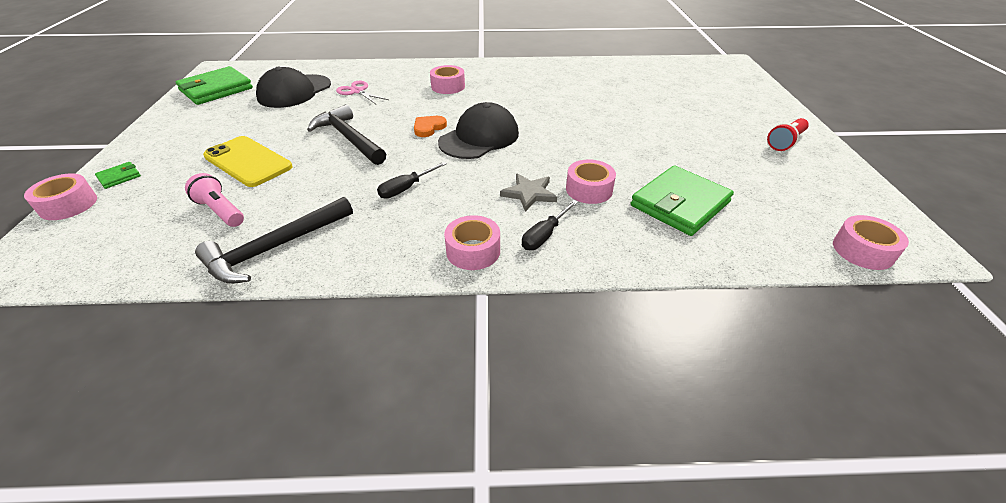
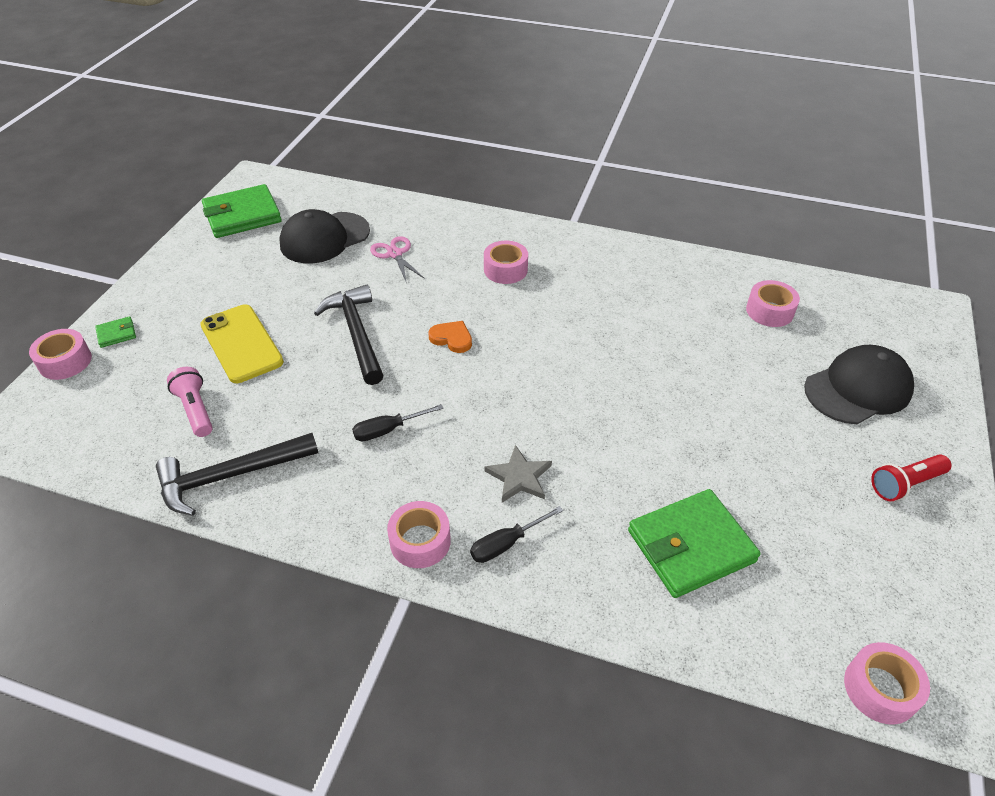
camera: 20 degrees right, 5 degrees up
(428, 128) = (452, 338): orange heart -> orange heart turned 60 degrees clockwise
(479, 138) = (503, 371): black cap -> black cap (858, 389)
(589, 189) = (592, 491): pink tape -> pink tape (769, 311)

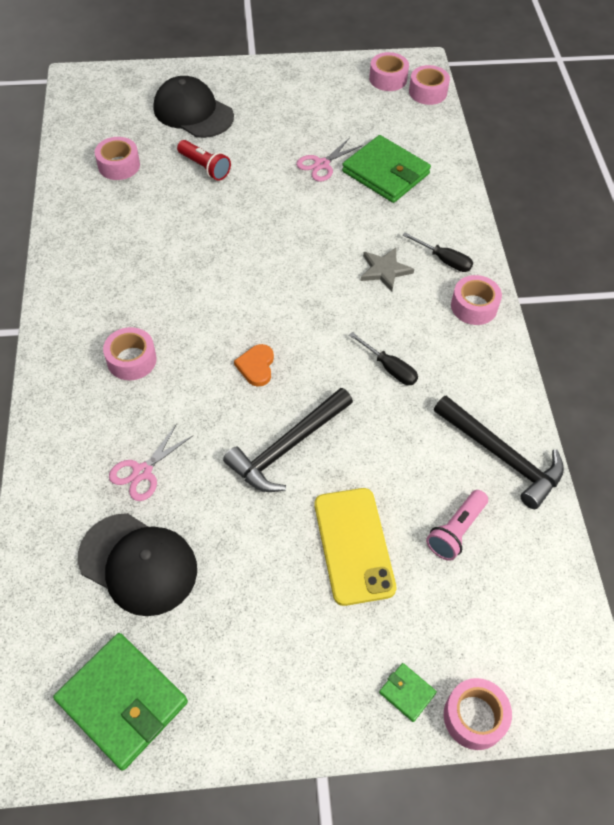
camera: 115 degrees left, 10 degrees up
(241, 343) = (353, 545): yellow phone -> yellow phone turned 45 degrees counterclockwise
(727, 481) = (321, 164): none -> pink scissors
(905, 484) = (275, 88): red flashlight -> red flashlight (205, 167)
(923, 641) = (388, 79): none -> pink tape

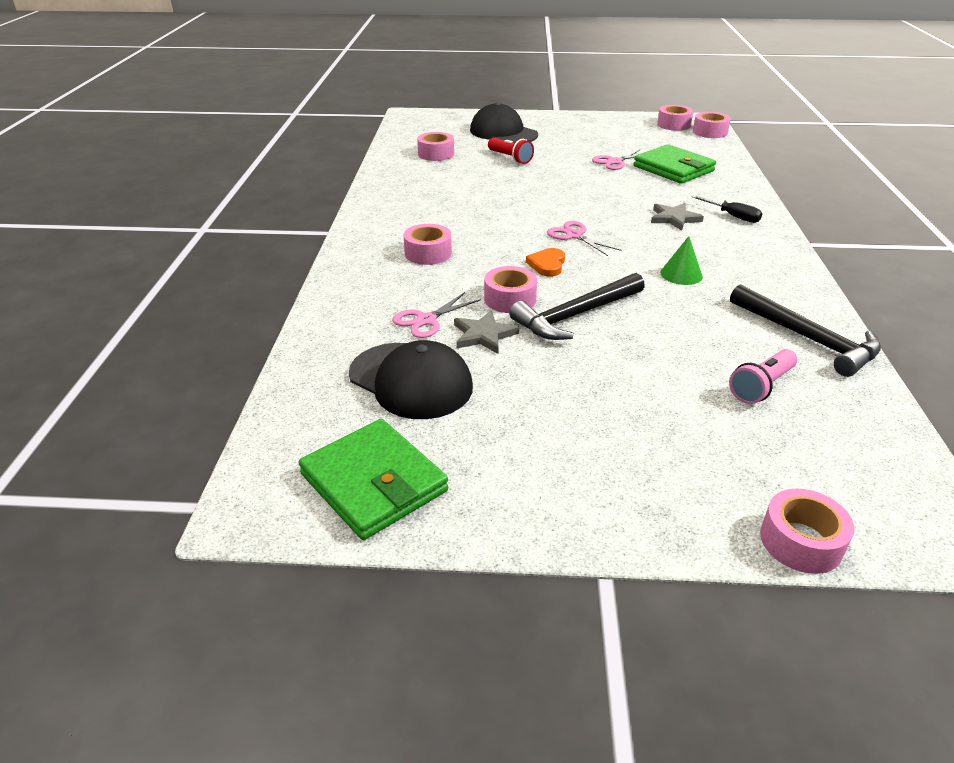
camera: 10 degrees right, 20 degrees down
(201, 488) = (483, 335): none -> grey star
(282, 312) = (574, 235): none -> pink scissors
(353, 545) = (645, 387): yellow phone -> none
(389, 368) = (681, 274): black screwdriver -> green cone
(407, 693) = (712, 510): green wallet -> none
(474, 306) = (765, 243): pink tape -> pink tape (510, 299)

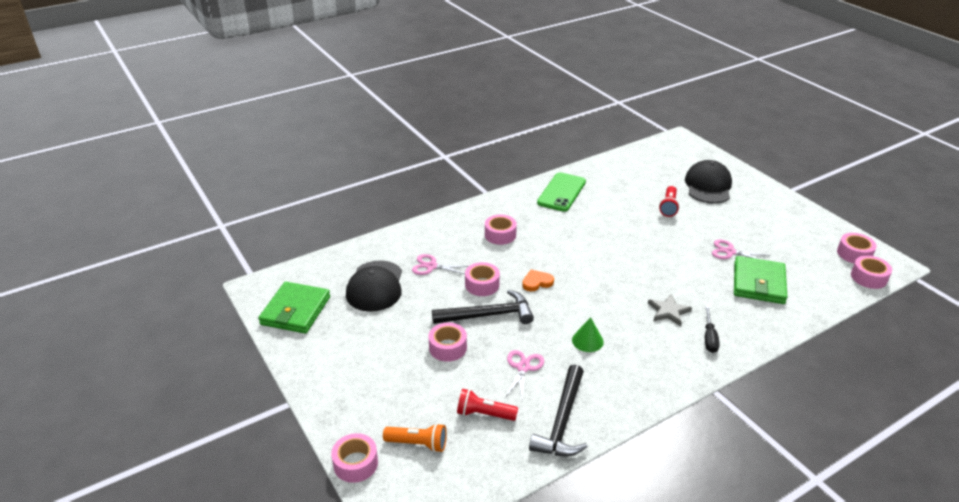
camera: 55 degrees right, 0 degrees up
(403, 193) = (561, 192): none -> green phone
(436, 154) = (632, 177): pink tape -> pink tape (448, 347)
(483, 335) = (436, 291): grey star -> none
(574, 235) = (587, 278): pink scissors -> pink scissors (523, 368)
(574, 316) = (489, 315): black hammer -> black hammer turned 150 degrees clockwise
(761, 386) = (484, 414): pink flashlight -> red flashlight
(789, 463) = (418, 444): none -> orange flashlight

